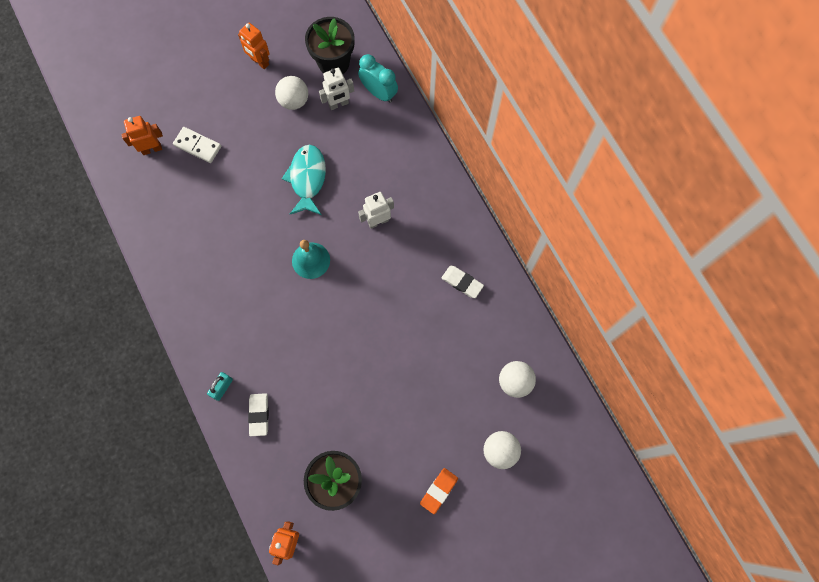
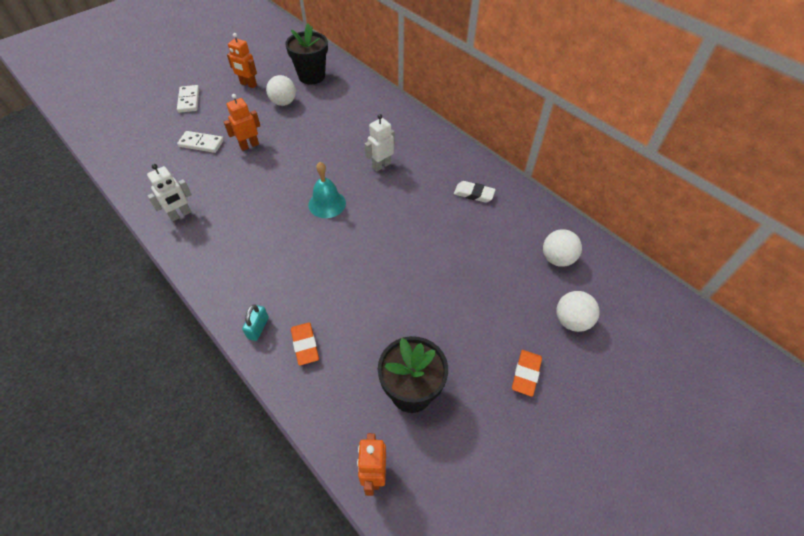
camera: 15 degrees left, 20 degrees down
(152, 149) = (157, 152): orange robot -> orange robot (249, 145)
(191, 74) = (189, 100): none -> white domino
(259, 415) = (305, 345): white eraser -> orange eraser
(307, 179) = (308, 148): turquoise fish -> none
(338, 104) = (323, 99): white robot -> white robot (180, 215)
(379, 93) = (355, 87): turquoise clock -> none

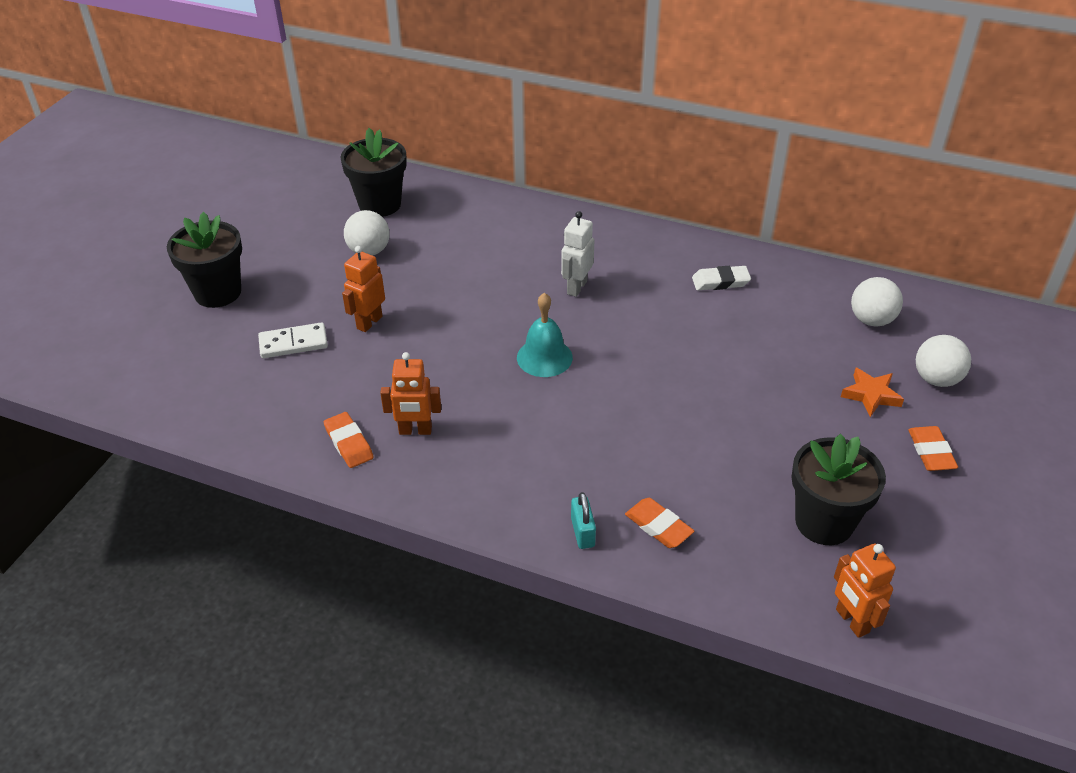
camera: 25 degrees left, 10 degrees down
(180, 215) = (349, 443): white robot -> orange eraser
(189, 100) = (218, 292): white domino -> black flower pot
(248, 84) = (293, 243): orange robot -> orange robot (415, 431)
(515, 313) = (871, 395): none -> orange star

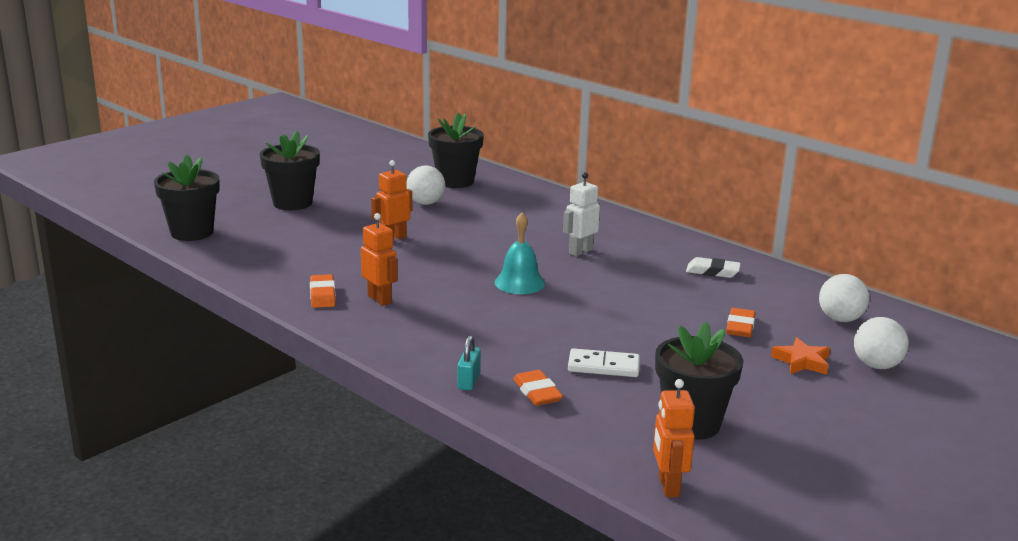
camera: 20 degrees right, 20 degrees down
(130, 380) = (192, 232): none -> black flower pot
(293, 343) = (326, 237): white domino -> white domino (603, 366)
(415, 431) = (380, 299): orange robot -> orange robot turned 150 degrees counterclockwise
(931, 452) = (833, 406): orange eraser -> orange eraser (740, 327)

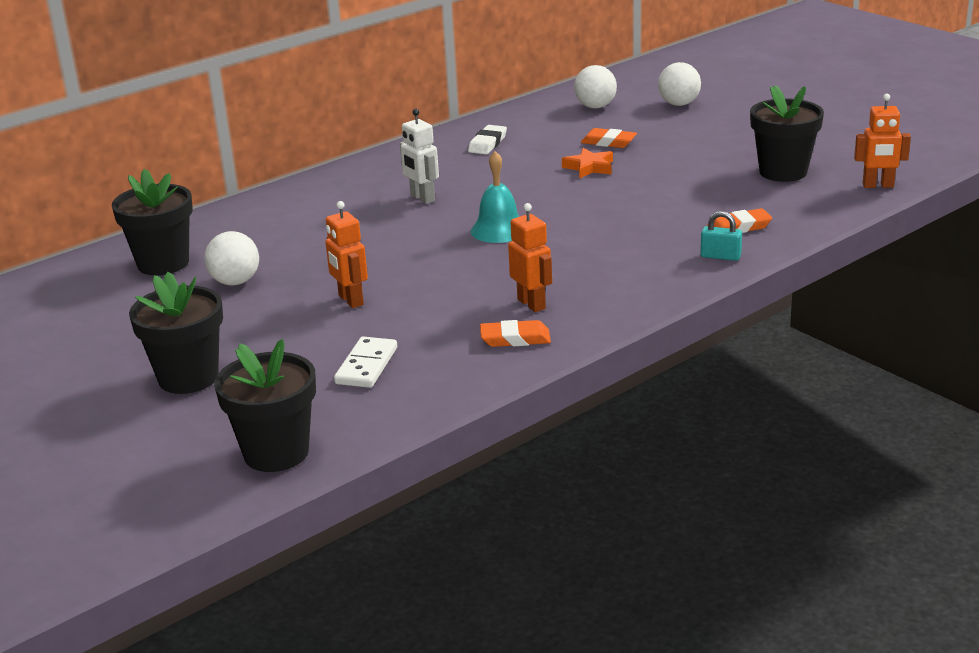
camera: 80 degrees left, 5 degrees up
(380, 299) = (531, 304): orange robot -> orange robot turned 90 degrees clockwise
(603, 366) = (687, 198): white domino -> white domino (366, 366)
(802, 361) = (673, 127): orange star -> orange star (589, 167)

